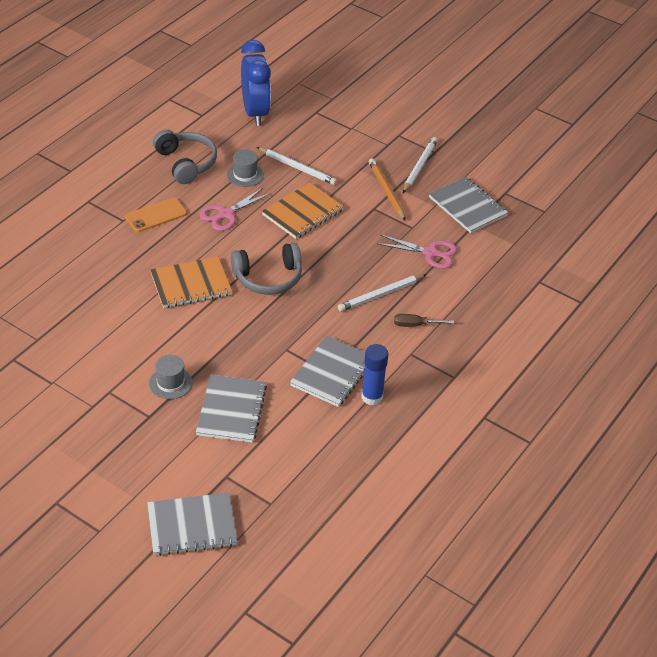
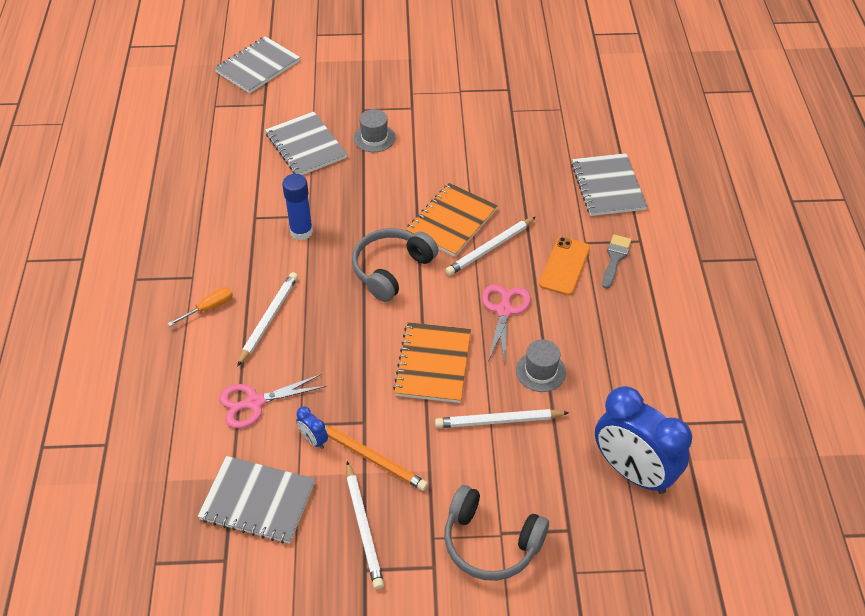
camera: 145 degrees right, 5 degrees up
(119, 201) = (615, 258): none -> grey brush
(186, 163) = (614, 344): grey headphones -> grey headphones (490, 543)
(188, 252) = (490, 248): none -> white pencil
(332, 373) = (250, 219): grey notebook -> grey notebook (608, 186)
(372, 397) = (198, 219): blue glue stick -> blue glue stick (301, 232)
(411, 216) = (313, 440): none -> blue clock
(415, 325) = (209, 308): brown screwdriver -> orange screwdriver

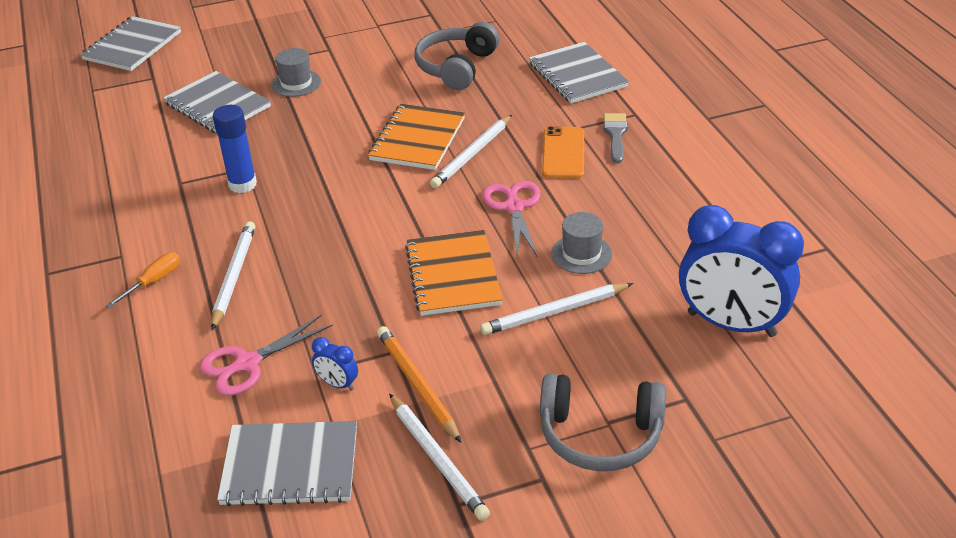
camera: 15 degrees left, 10 degrees down
(371, 458) = (417, 385): orange pencil -> orange pencil turned 135 degrees counterclockwise
(391, 269) = (365, 197): grey headphones -> grey headphones (456, 67)

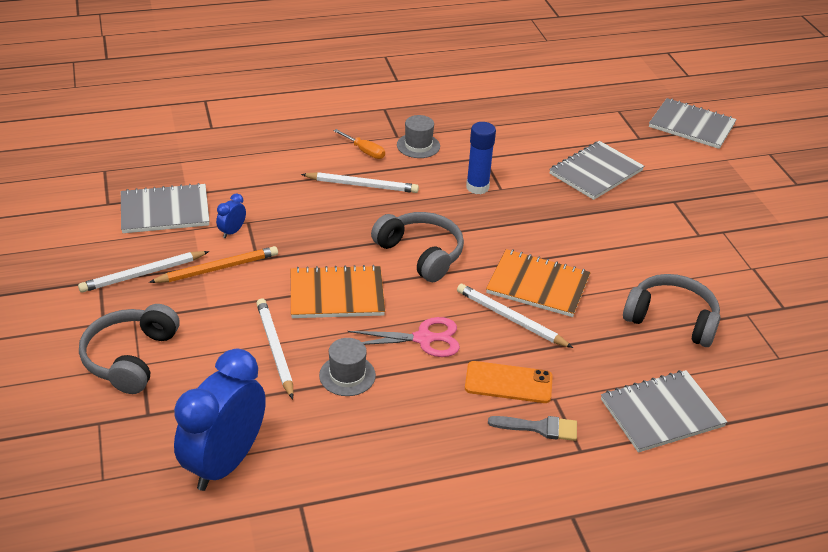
camera: 90 degrees right, 0 degrees up
(247, 363) = (266, 192): pink scissors -> none
(290, 466) = (165, 211): grey notebook -> grey notebook turned 75 degrees clockwise
(296, 83) = (634, 214): grey hat -> grey hat (418, 146)
(372, 218) = (421, 254): none -> grey headphones

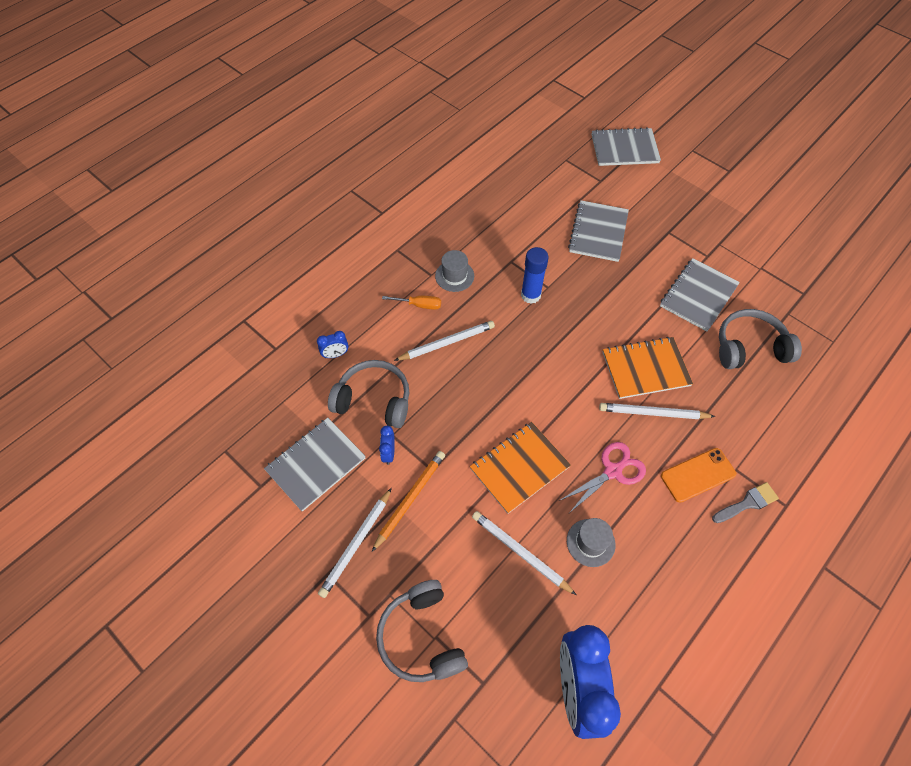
camera: 30 degrees left, 20 degrees up
(256, 152) = (335, 354): none -> blue clock
(421, 254) = (545, 388): grey headphones -> grey headphones (374, 400)
(661, 413) = (806, 437): grey notebook -> grey notebook (698, 296)

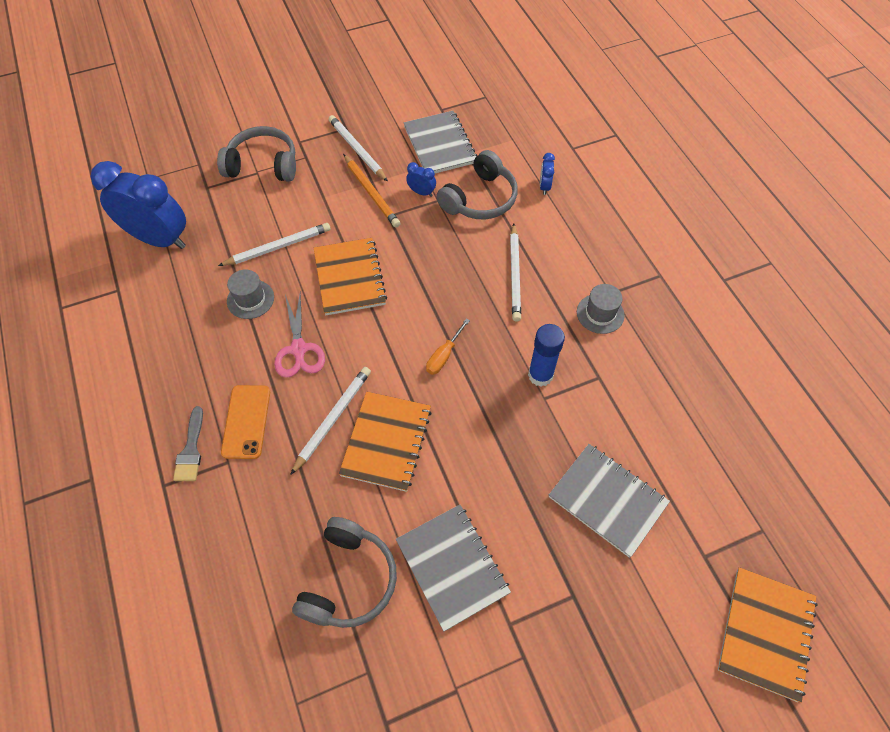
camera: 115 degrees right, 0 degrees up
(420, 305) = (573, 269): orange screwdriver -> orange screwdriver (443, 356)
(624, 149) = (765, 633): grey notebook -> orange notebook

